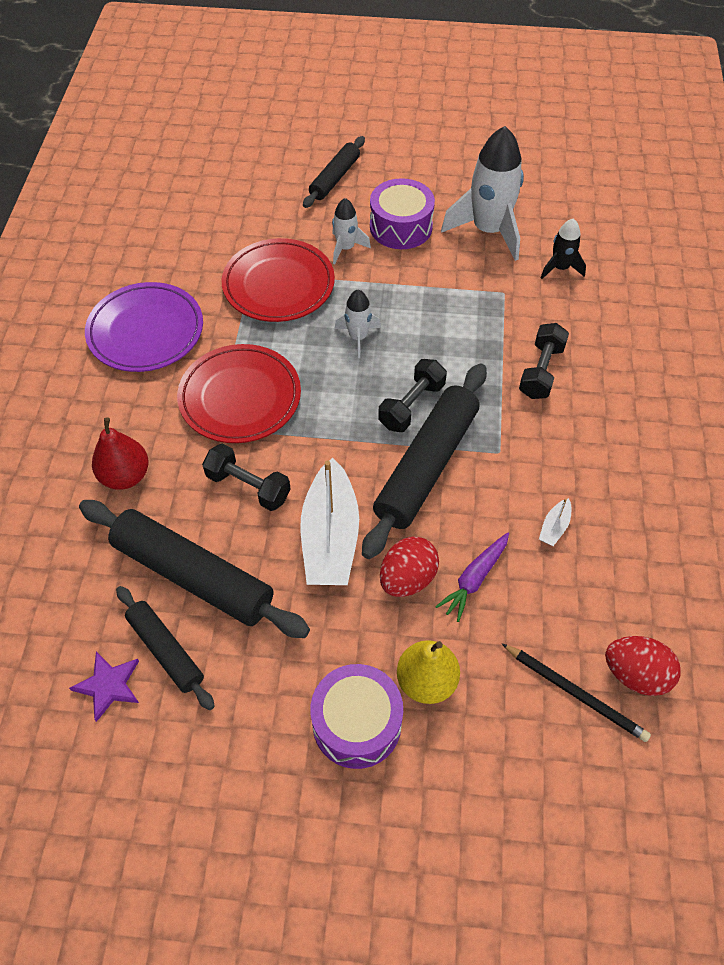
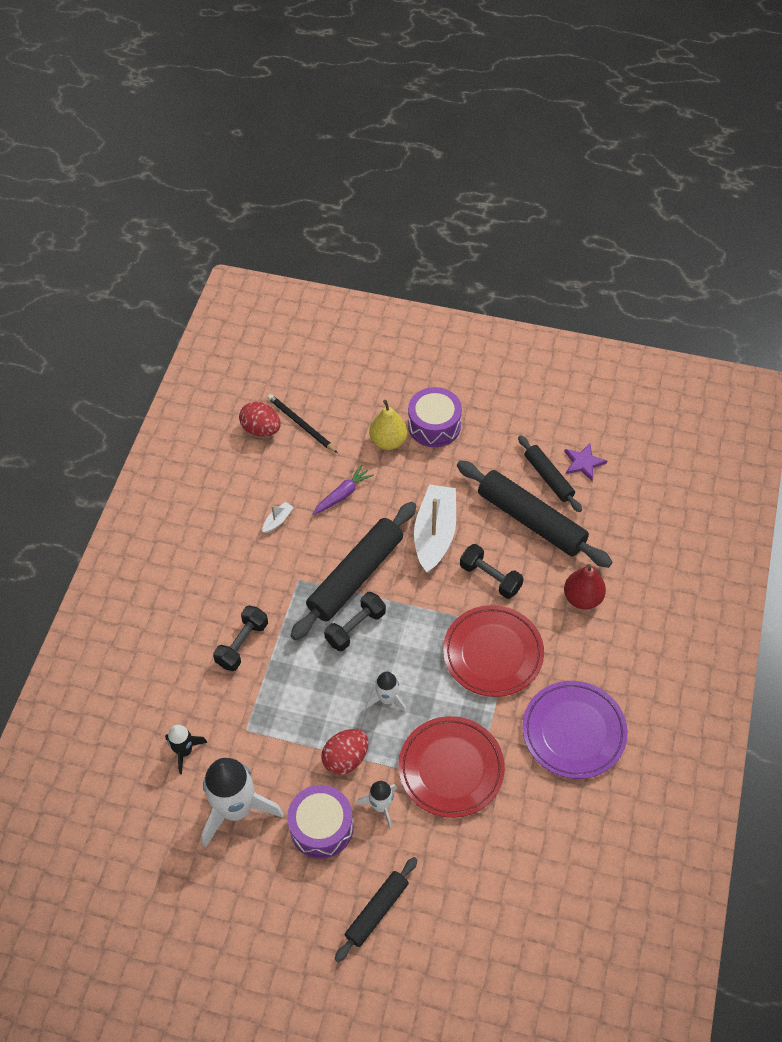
camera: 170 degrees left, 0 degrees up
(407, 578) = (387, 500): red egg -> red egg (346, 758)

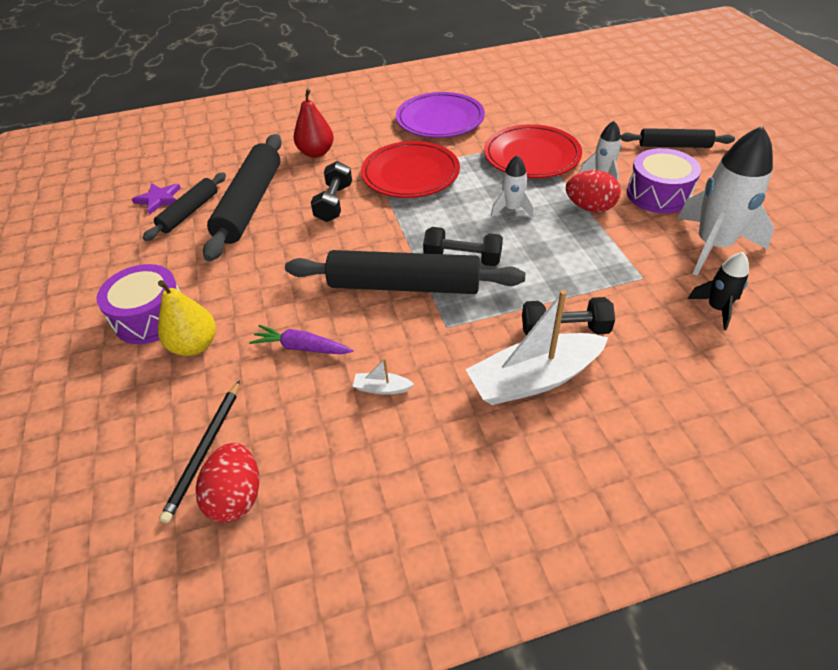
camera: 120 degrees left, 10 degrees down
(435, 534) = (308, 254): white boat -> white boat (533, 379)

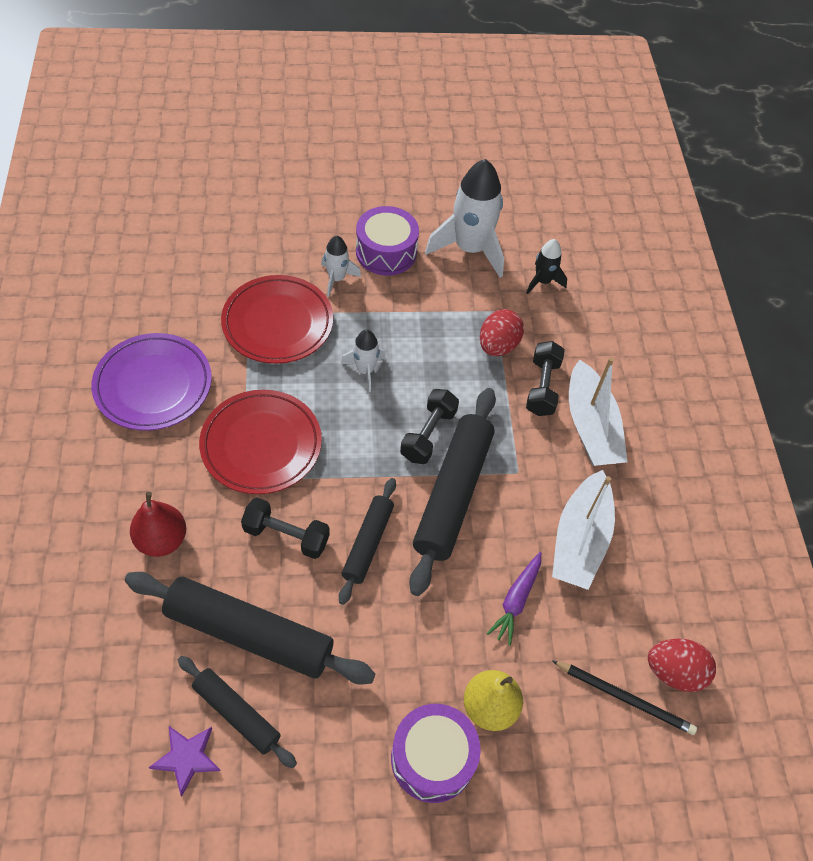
camera: 85 degrees left, 10 degrees up
(382, 388) = (579, 540): white boat -> white boat, size x2.45
(590, 207) = (386, 309): red egg -> red egg (498, 346)
(674, 145) = (313, 206): black rolling pin -> black rolling pin (368, 543)

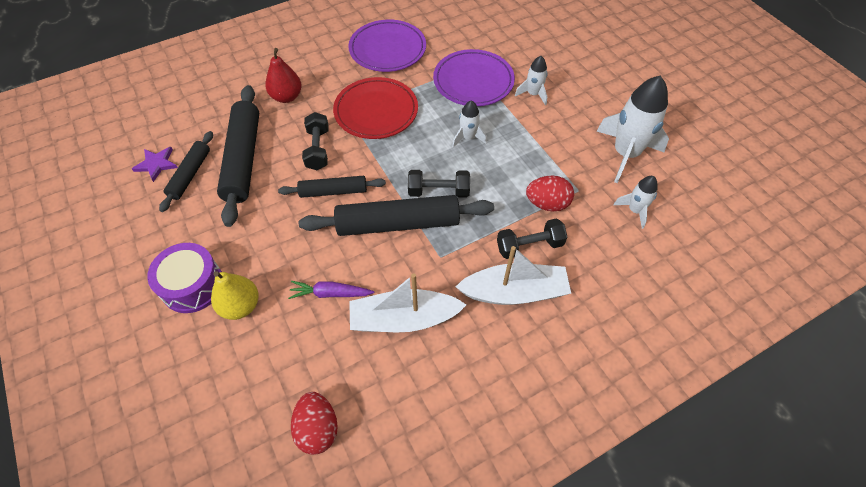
camera: 70 degrees right, 0 degrees up
(278, 323) = (473, 81): red plate -> purple plate
(386, 252) = (579, 109): purple drum -> none
(542, 281) = (634, 210): black rocket -> white rocket
(591, 427) = (514, 292): white boat -> white boat turned 150 degrees counterclockwise
(625, 698) = (280, 397): black pencil -> none

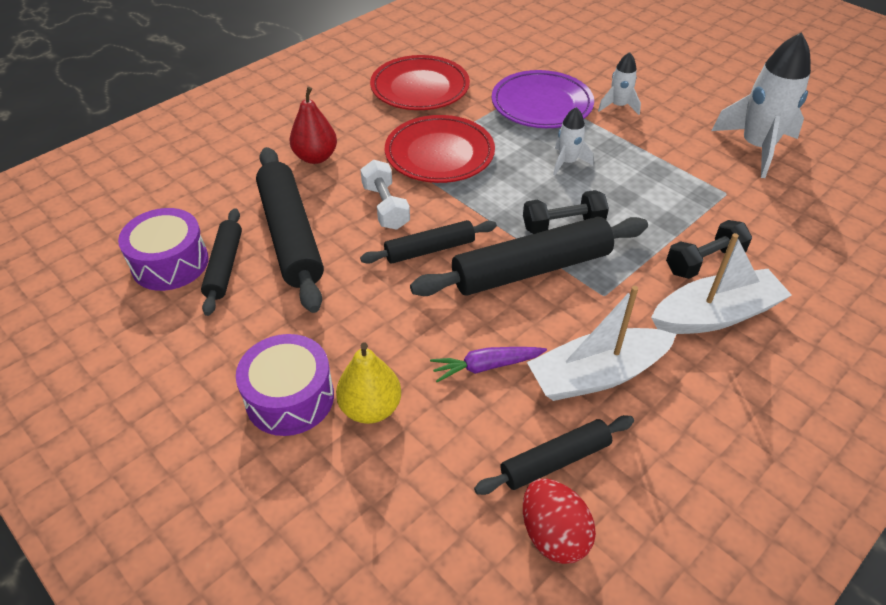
camera: 15 degrees left, 10 degrees down
(156, 164) = (170, 263): purple star -> purple drum
(318, 149) = (385, 207): black dumbbell -> white dumbbell
(344, 376) = (555, 461): none -> black rolling pin
(387, 49) = (420, 88): purple plate -> red plate
(547, 204) = (699, 213): red egg -> none
(634, 210) = (801, 202): white rocket -> none

